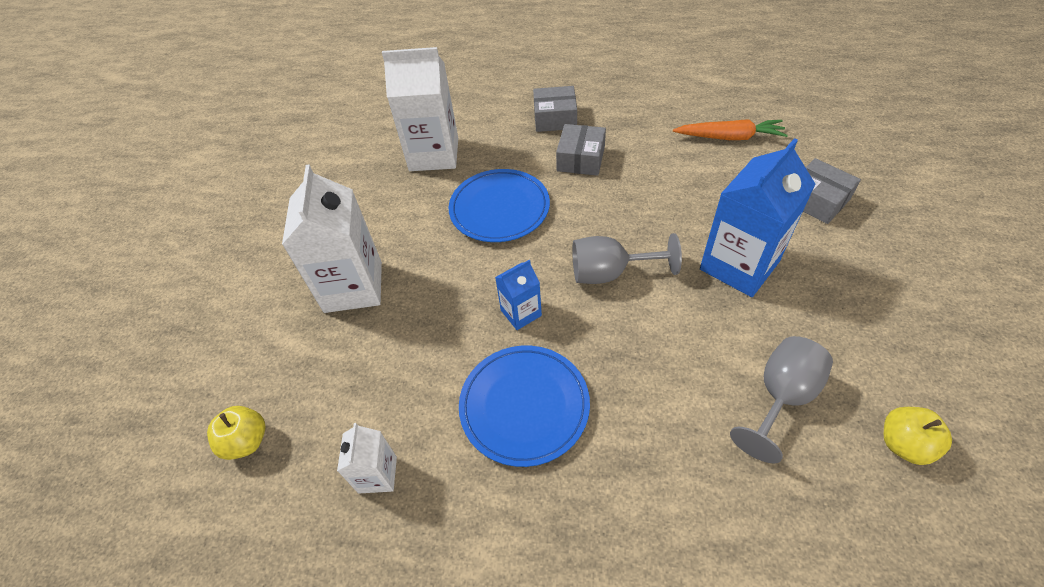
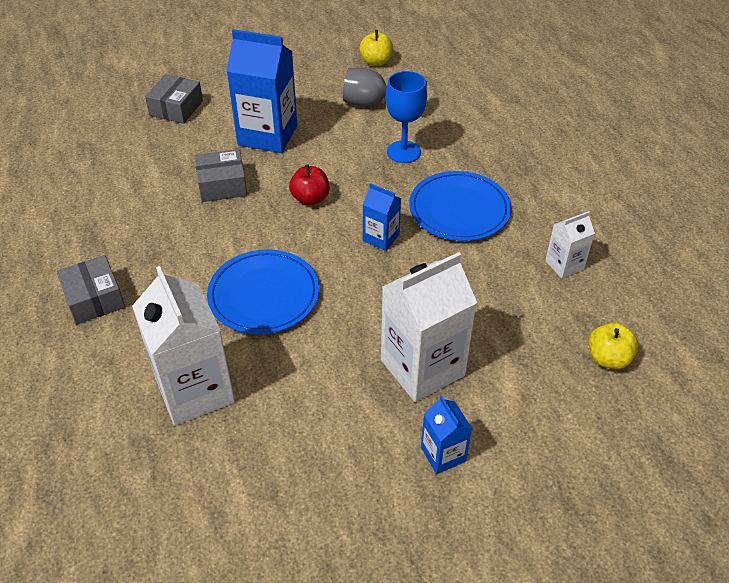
camera: 120 degrees left, 5 degrees down
(275, 270) = (443, 454): none -> blue carton
(580, 159) = (164, 256): grey box -> grey box (222, 185)
(610, 273) = (310, 198): grey goblet -> red apple
(658, 391) = (403, 152): none -> blue goblet
(729, 137) = (101, 164): orange carrot -> none

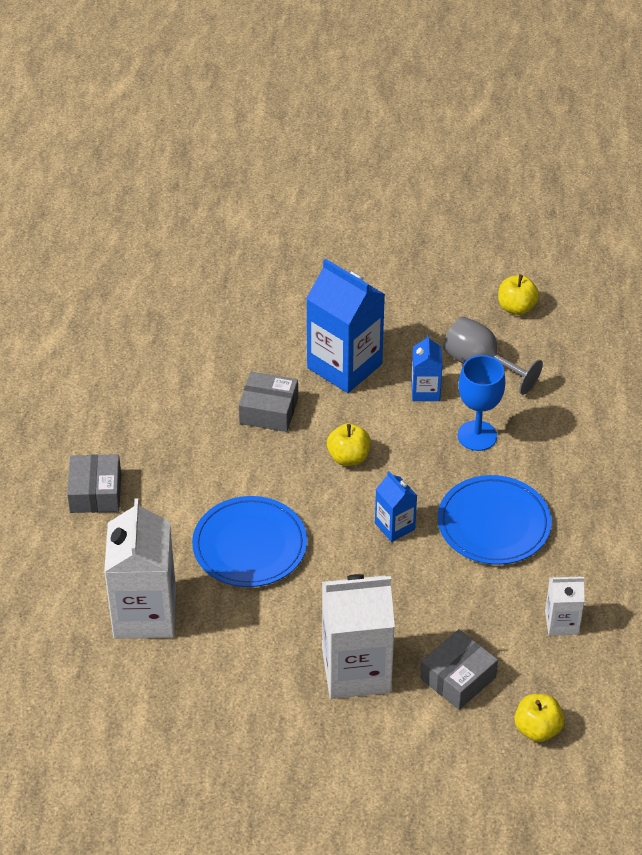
camera: 25 degrees right, 0 degrees up
(176, 108) = (266, 299): grey box -> grey box (458, 678)
(310, 198) = (348, 457): red apple -> yellow apple
(443, 454) = (327, 752): blue carton -> blue carton (425, 391)

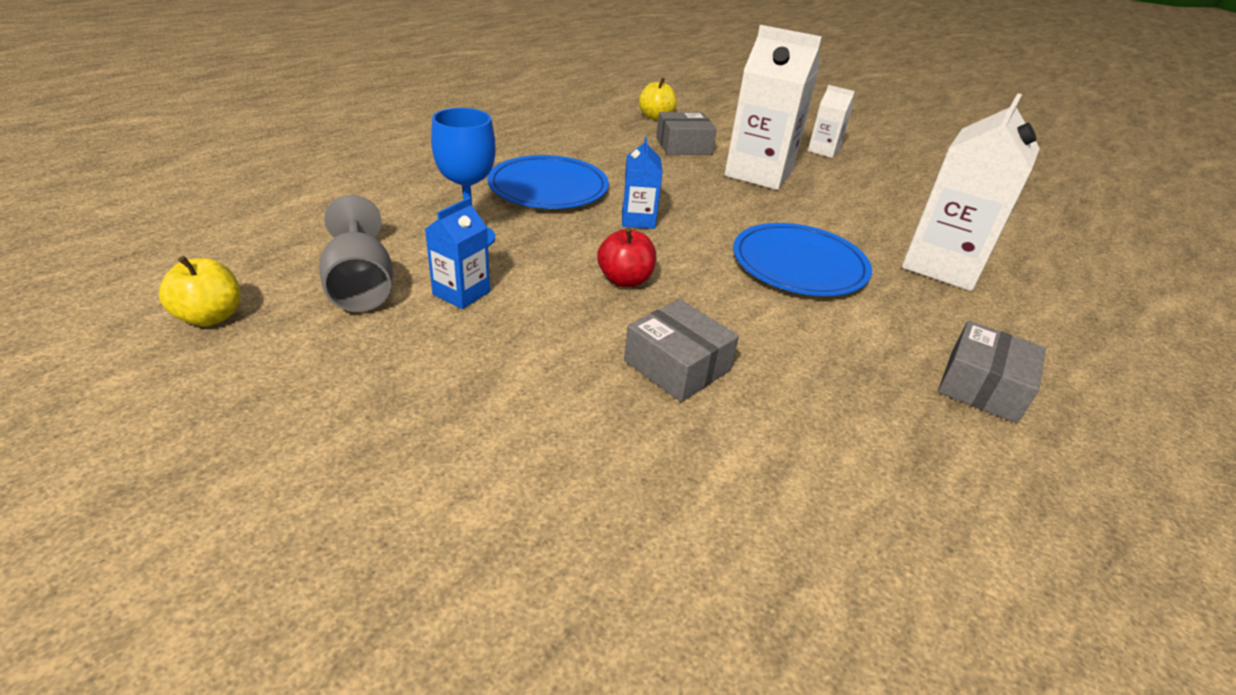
camera: 150 degrees left, 10 degrees down
(344, 366) = (519, 366): blue carton -> none
(348, 457) = (625, 280): yellow apple -> red apple
(561, 622) = (575, 137): white carton -> white carton (823, 150)

